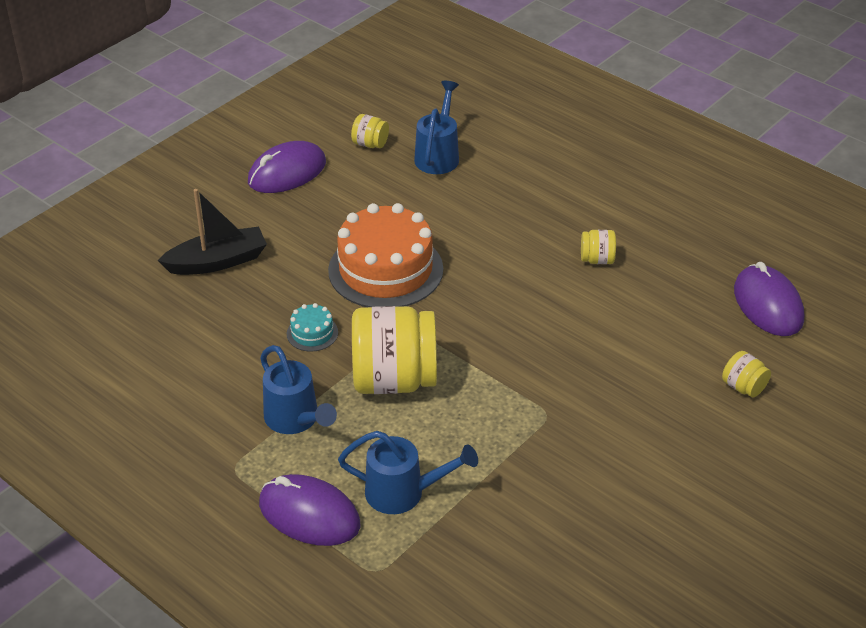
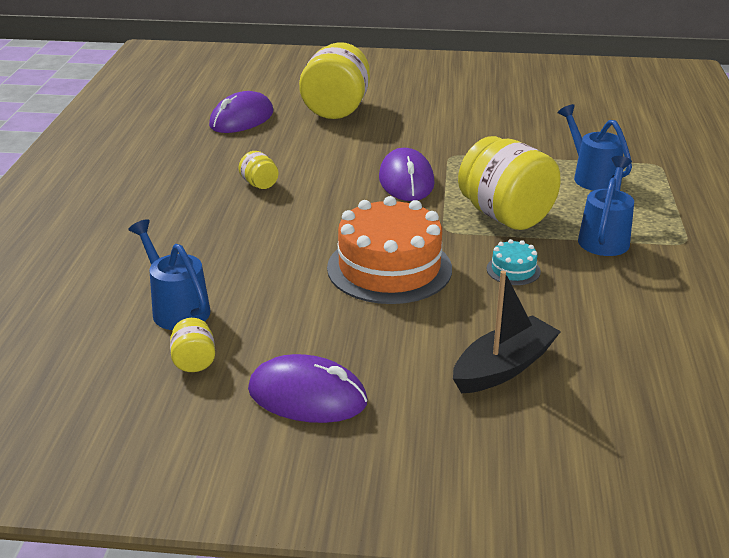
camera: 125 degrees left, 10 degrees down
(217, 262) = (503, 367): black boat -> black boat turned 105 degrees clockwise
(309, 514) = (664, 199): purple mouse -> purple mouse (406, 181)
(438, 155) = (176, 308): blue watering can -> blue watering can turned 75 degrees clockwise
(743, 387) = (336, 109): yellow jar -> yellow jar, size x2.29

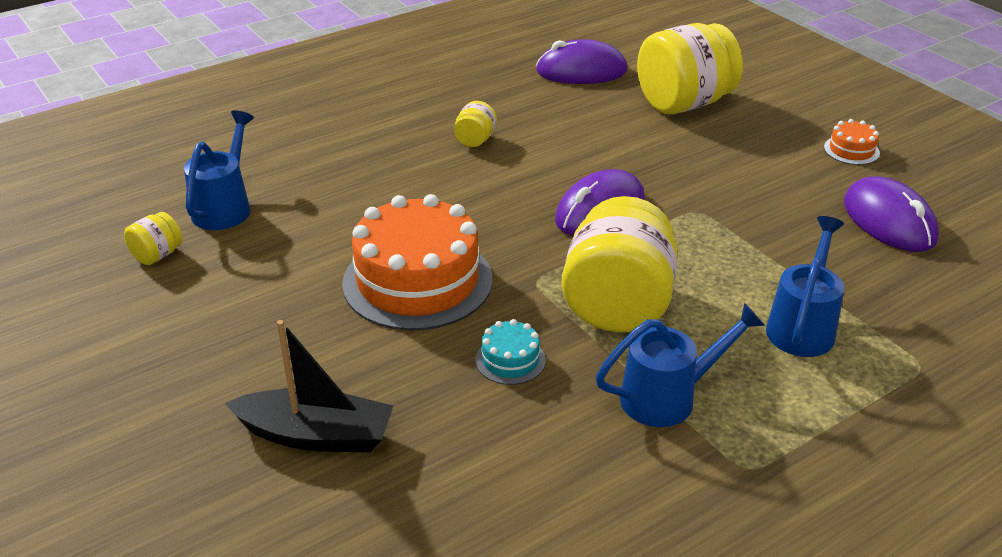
camera: 50 degrees right, 5 degrees up
(307, 396) = (159, 338): purple mouse -> purple mouse (889, 221)
(459, 93) = (851, 150): none -> orange cake

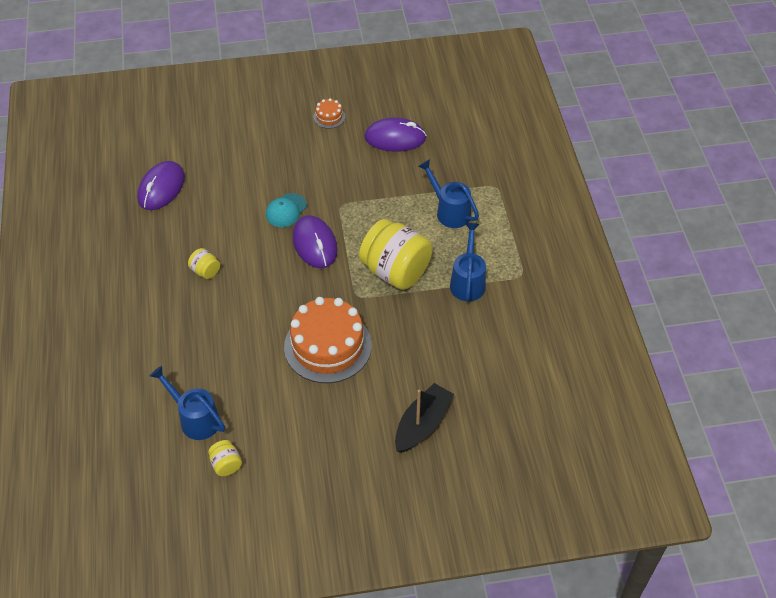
camera: 65 degrees left, 15 degrees up
(510, 360) = (411, 330): turquoise cake -> none
(638, 168) = (286, 210): none -> turquoise cap
(684, 103) = (235, 159): yellow jar -> none

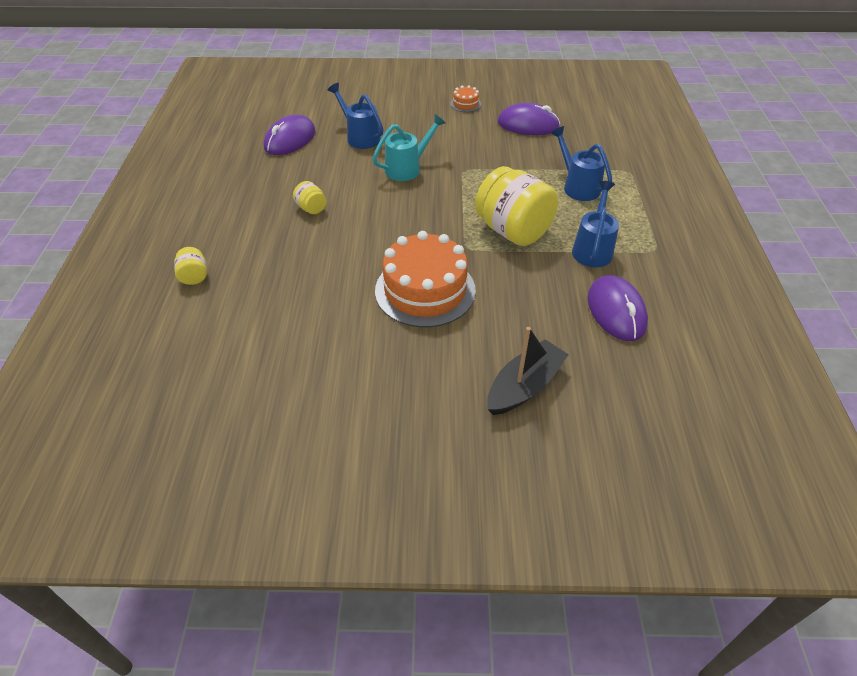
camera: 10 degrees right, 5 degrees down
(195, 419) = (256, 343): blue watering can -> blue watering can (360, 137)
(226, 465) = (276, 397): yellow jar -> yellow jar (194, 276)
(286, 210) = (407, 168): turquoise cap -> turquoise watering can
(315, 244) = (430, 198): purple mouse -> purple mouse (616, 311)

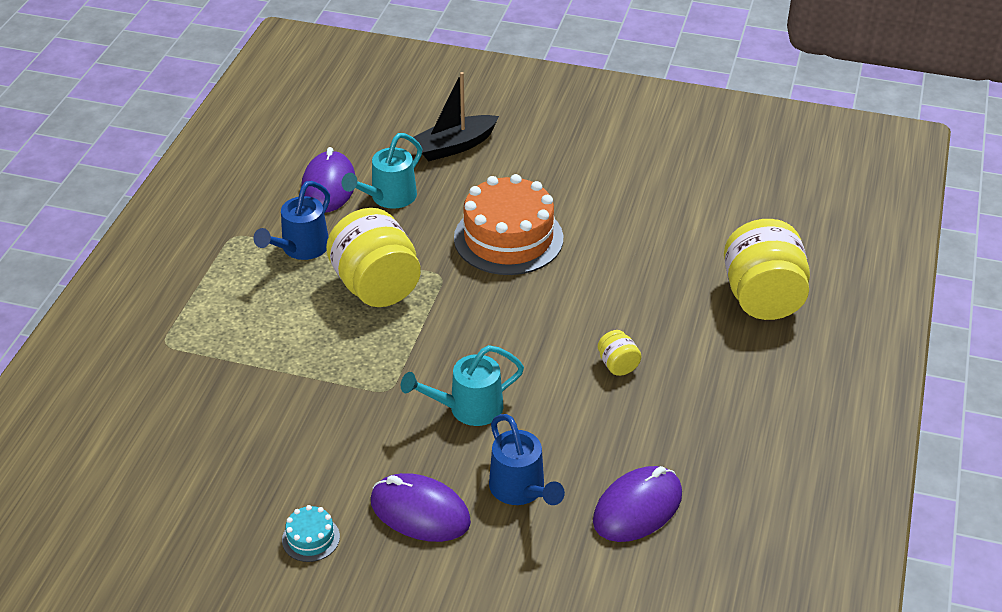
camera: 165 degrees left, 5 degrees down
(194, 276) = (762, 298): yellow jar -> yellow jar, size x2.29
(465, 104) = (311, 538): orange cake -> turquoise cake
(528, 125) = (238, 463): purple mouse -> purple mouse (420, 512)
(553, 310) = (388, 198): none -> turquoise watering can
(578, 186) = (252, 332): blue watering can -> none

